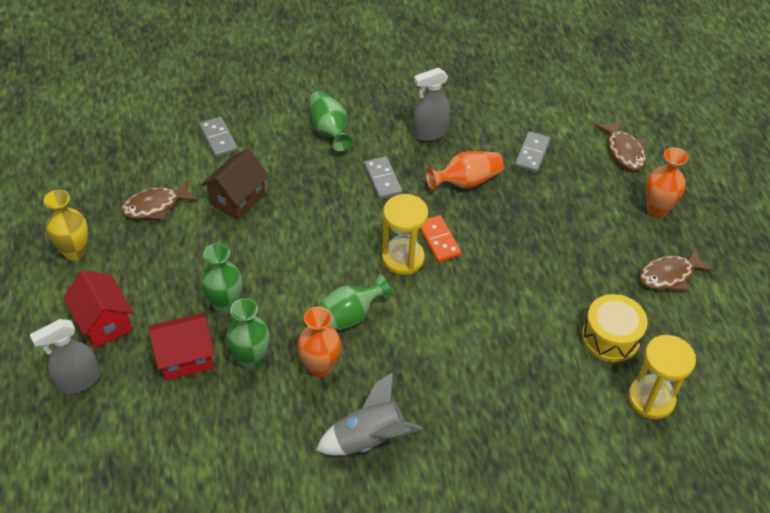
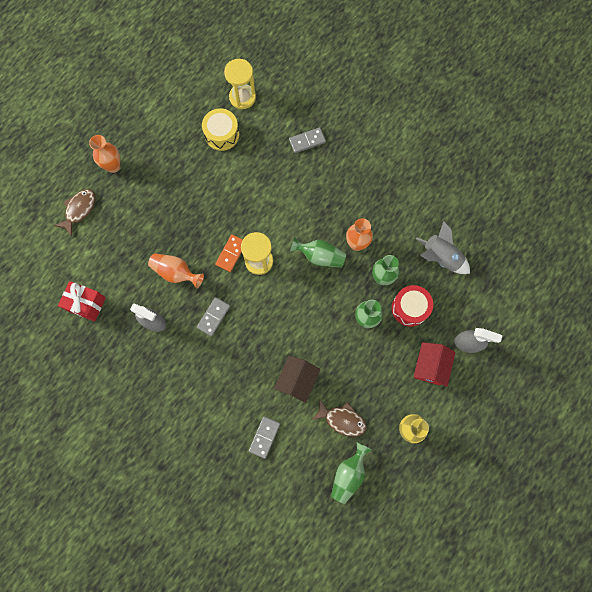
camera: 130 degrees left, 25 degrees up
(185, 358) = (410, 308): red house -> red drum
(237, 199) = (297, 380): brown house -> brown house turned 60 degrees counterclockwise
(329, 130) = (201, 380): green vase -> green vase (348, 474)
(369, 439) = (371, 192): grey rocket -> grey rocket (440, 257)
(504, 98) = (86, 304): none -> red gift
(532, 154) = (123, 255): grey domino -> grey domino (307, 141)
(669, 275) = (157, 133): brown fish -> none

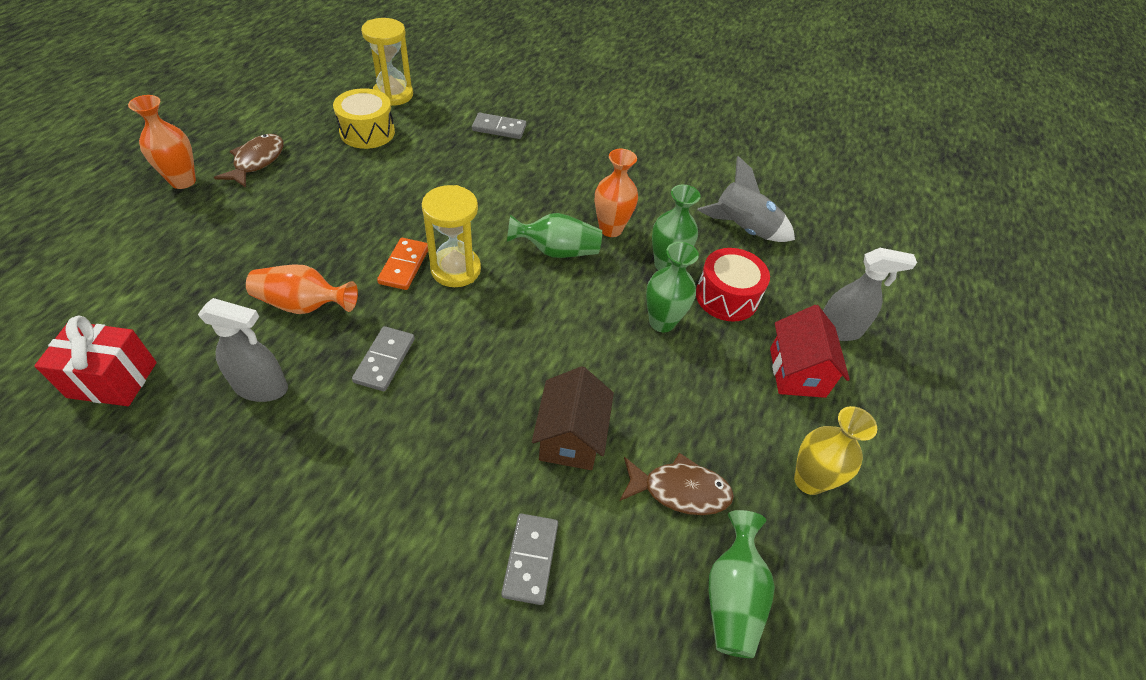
camera: 20 degrees left, 25 degrees down
(79, 210) = (112, 241): brown fish -> brown fish (257, 161)
(307, 141) = (499, 128): grey domino -> grey domino turned 45 degrees clockwise

